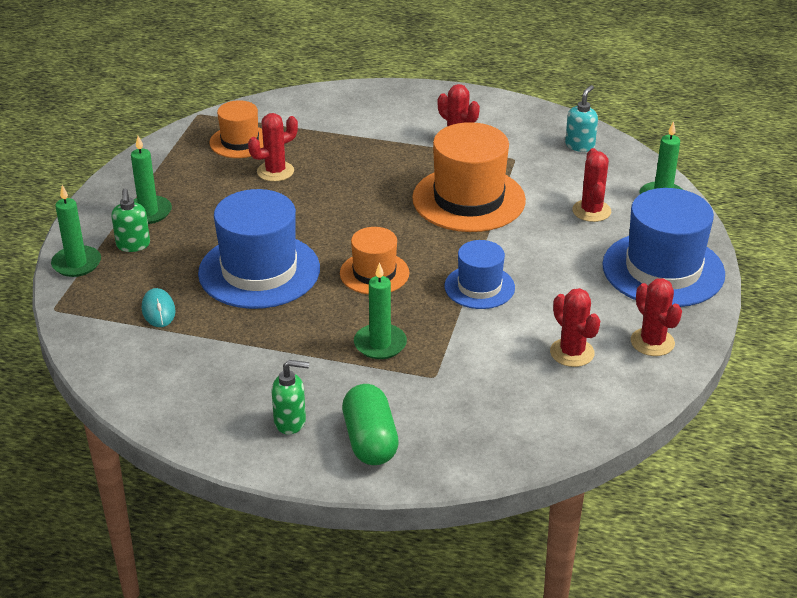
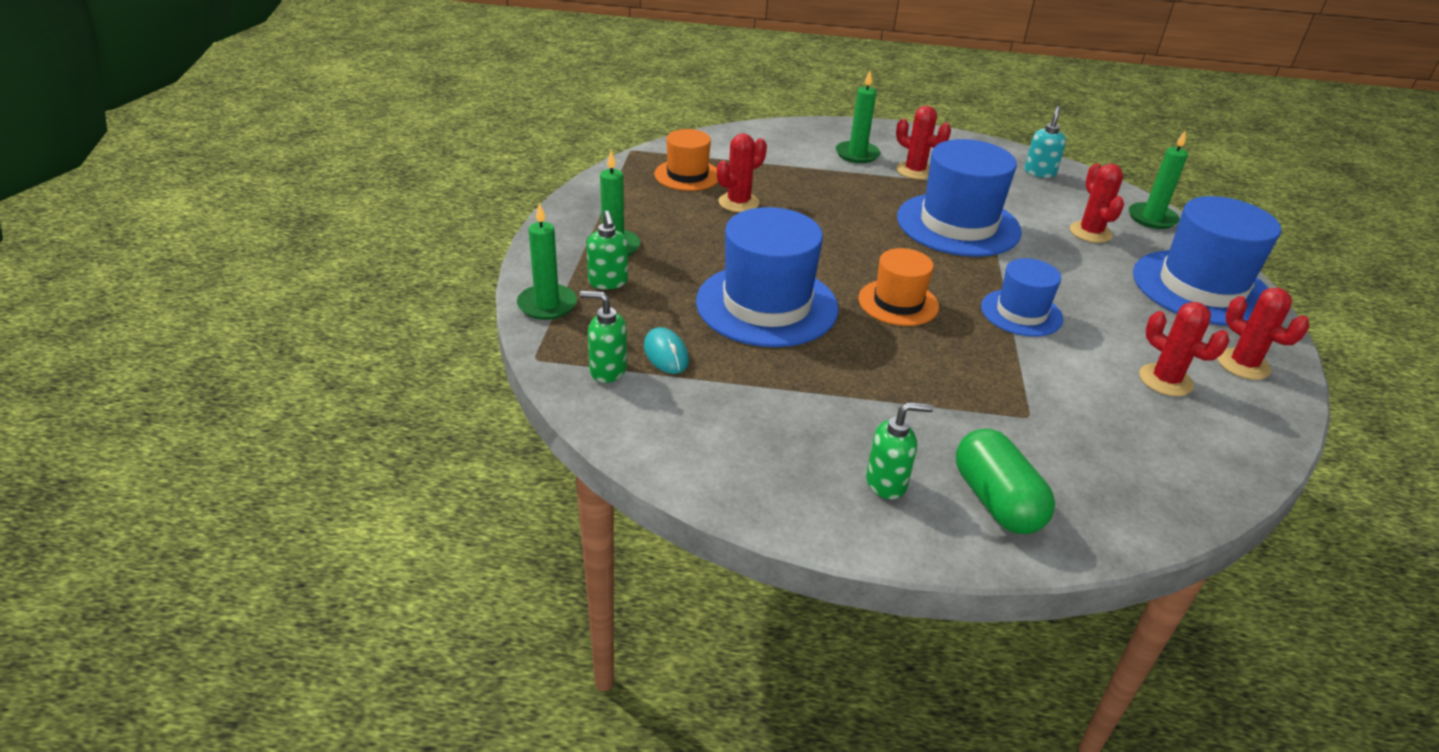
camera: 10 degrees left, 0 degrees up
(107, 322) = (607, 370): none -> green soap dispenser
(380, 344) = (946, 381): green candle -> green candle (857, 154)
(468, 199) = (958, 225): orange hat -> blue hat

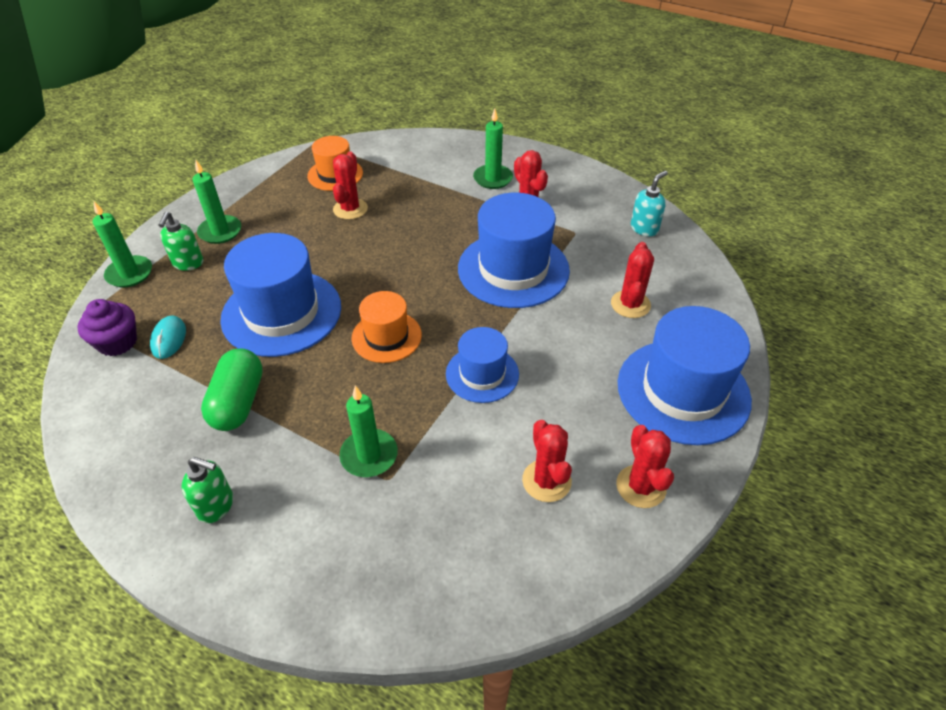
camera: 25 degrees right, 10 degrees up
(607, 370) = (117, 342): green soap dispenser -> purple cupcake
(738, 203) = (350, 209): red cactus -> red cactus turned 60 degrees counterclockwise
(996, 501) = (283, 552): green capsule -> green capsule (238, 402)
(1152, 218) = (709, 302): green candle -> green candle (369, 455)

